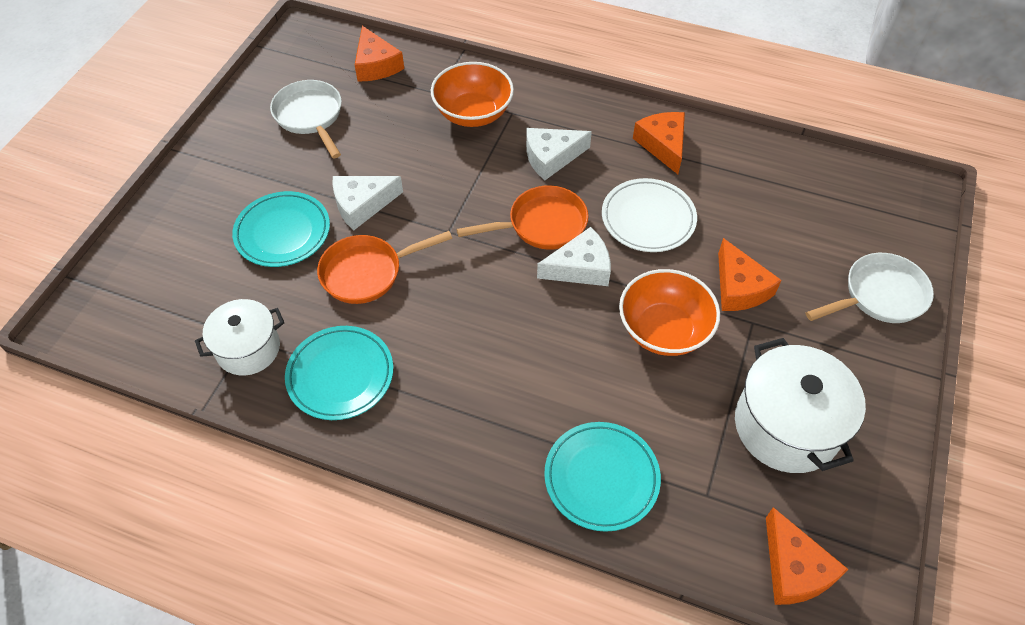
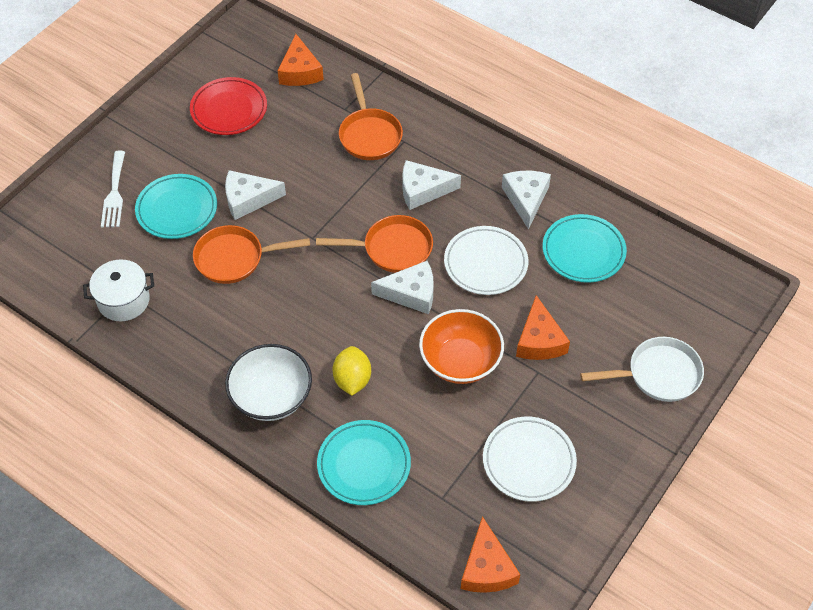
camera: 15 degrees right, 0 degrees up
(203, 229) = (114, 193): none -> white fork
(310, 116) = (229, 109): white pan -> red plate
(340, 375) = (188, 338): turquoise plate -> turquoise plate (583, 251)
(463, 422) = (271, 397): none -> white bowl
(473, 113) = (369, 135): orange bowl -> orange pan
(550, 380) = (352, 380): none -> yellow lemon
(663, 145) = (526, 199): orange cheese -> white cheese
(786, 426) = (529, 461): white pot -> white plate

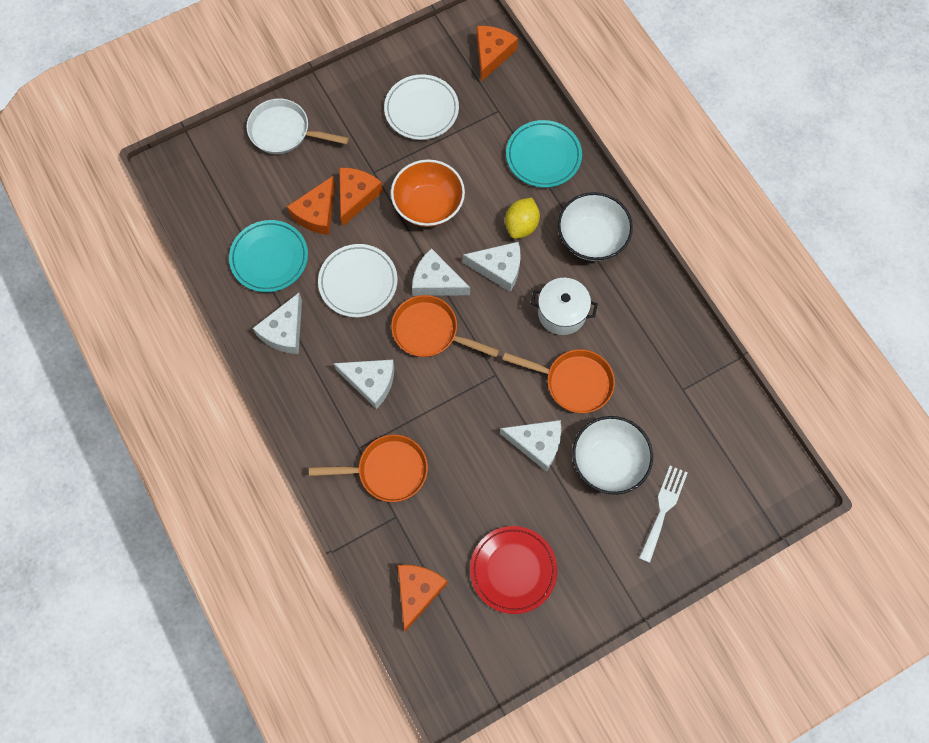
camera: 155 degrees left, 15 degrees up
(123, 300) = (687, 381): white pot -> white pot (562, 313)
(177, 209) = (608, 462): turquoise plate -> white bowl
(355, 329) = (499, 268): none -> white cheese
(369, 135) = (387, 471): orange pan -> orange pan turned 75 degrees clockwise
(567, 309) = (317, 213): none -> orange cheese

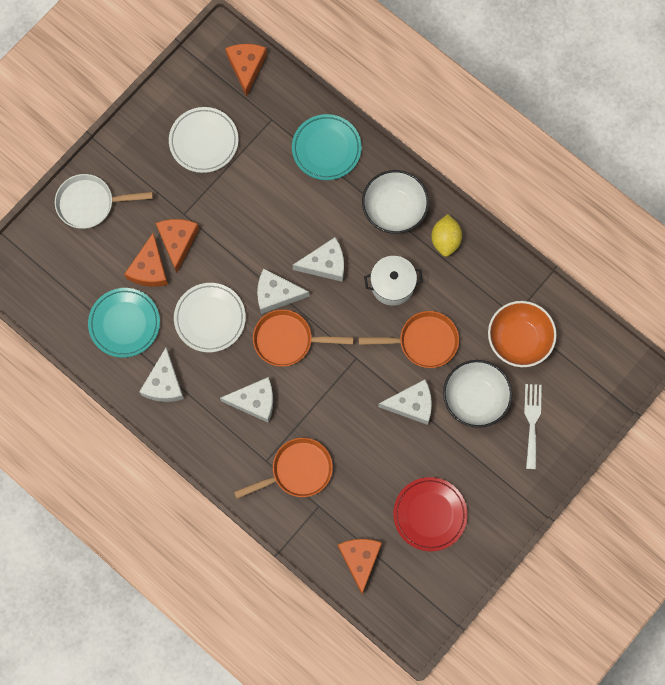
camera: 20 degrees left, 5 degrees up
(428, 205) = (243, 228): orange bowl -> orange bowl (519, 340)
(521, 225) = (330, 219): yellow lemon -> yellow lemon (445, 240)

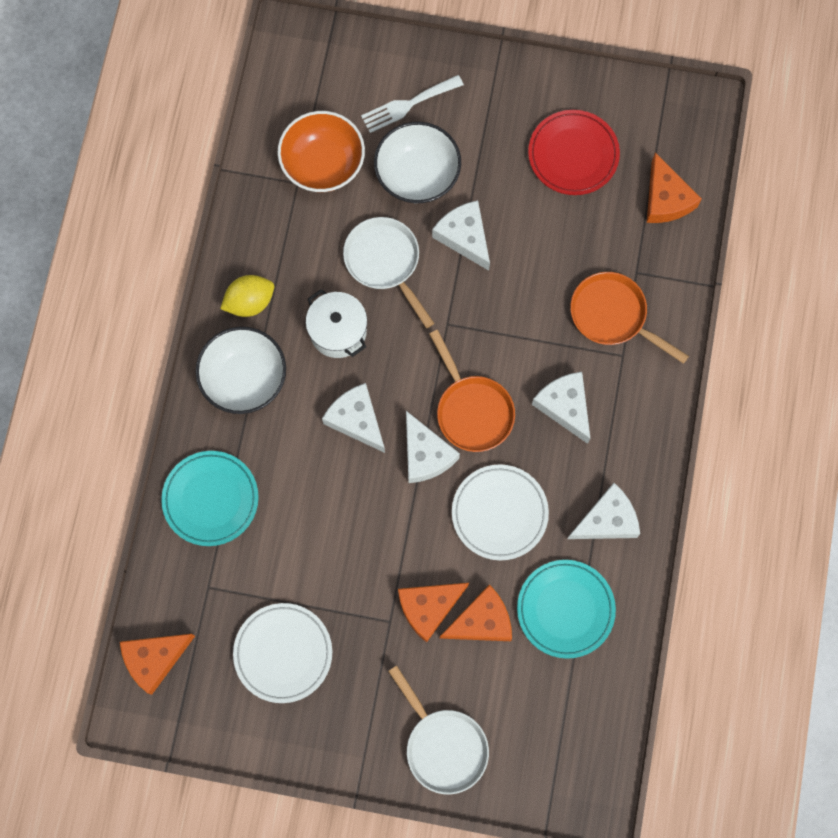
camera: 120 degrees left, 0 degrees up
(360, 559) = (666, 199): orange cheese -> orange cheese turned 75 degrees counterclockwise
(423, 342) = (385, 262): orange pan -> white pan

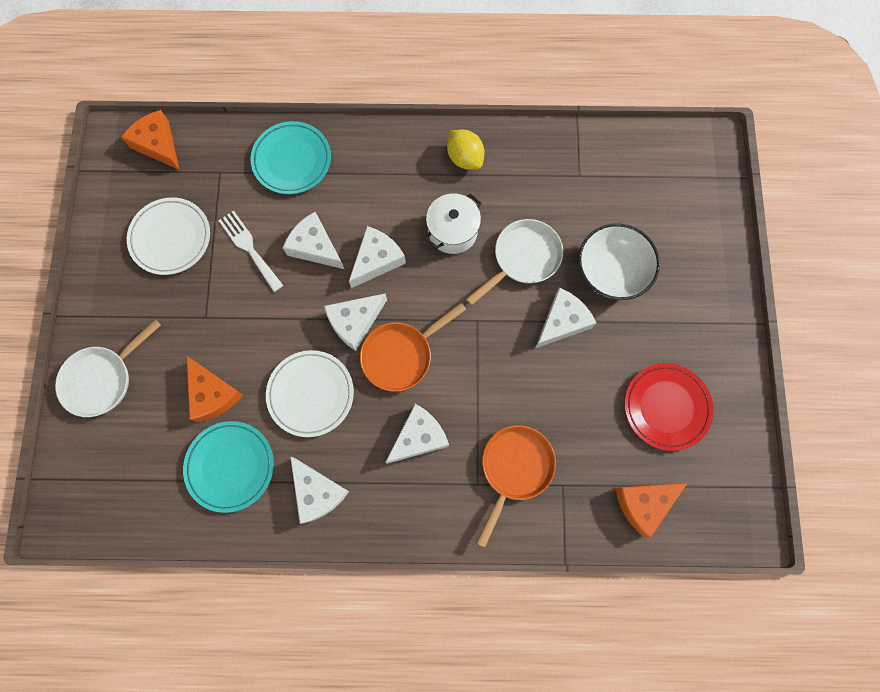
camera: 80 degrees right, 0 degrees up
(244, 379) = (397, 166): white bowl -> none
(323, 164) = (601, 192): orange bowl -> none
(327, 486) = (315, 246): none -> white cheese
(408, 105) = (676, 252): white fork -> white fork (249, 248)
(428, 607) = (220, 347): orange cheese -> none

